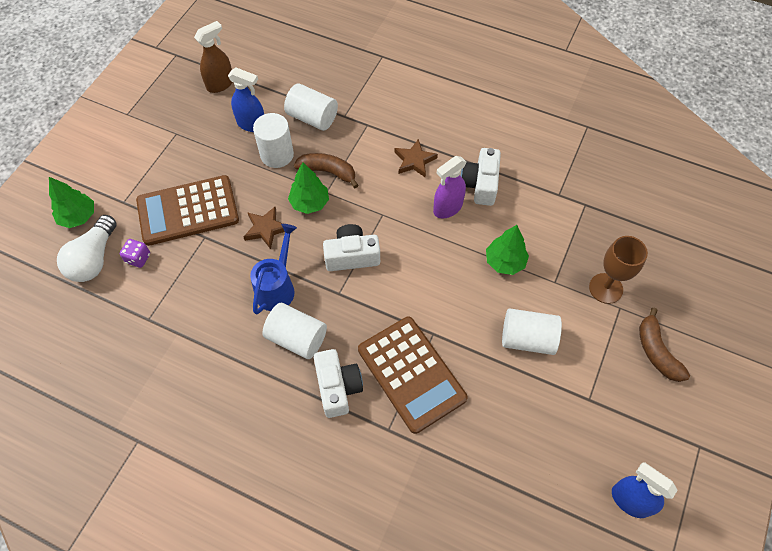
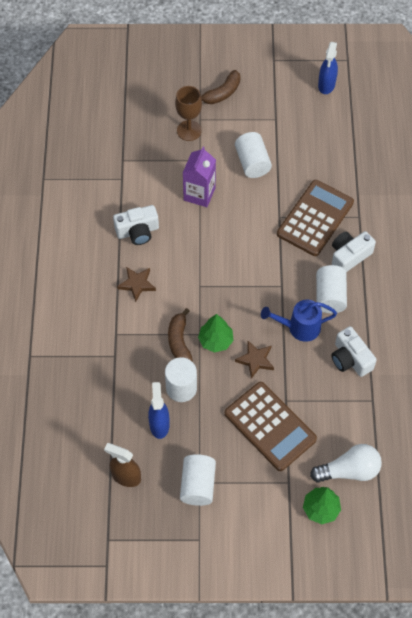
camera: 115 degrees left, 0 degrees up
(138, 258) = (330, 438): purple dice -> none
(312, 118) = (128, 380): white cylinder -> white cylinder (198, 485)
(352, 256) = (247, 291): white camera -> white camera (350, 359)
(447, 208) = (171, 245): purple spray bottle -> none
(505, 262) = (199, 194): green tree -> purple carton

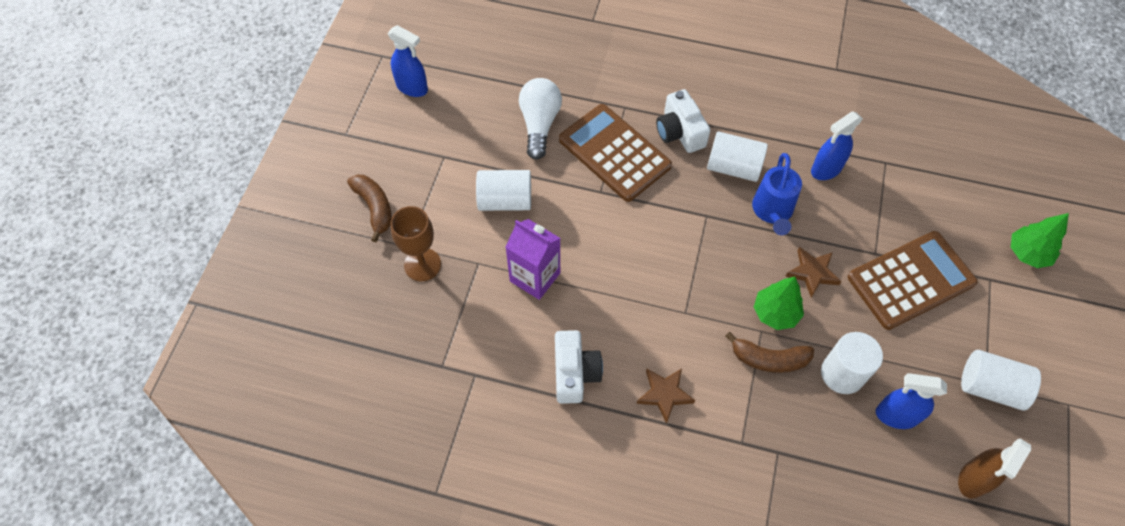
camera: 75 degrees left, 0 degrees up
(349, 470) = (978, 211): white light bulb -> white light bulb (539, 124)
(350, 359) = (826, 169): white camera -> blue spray bottle

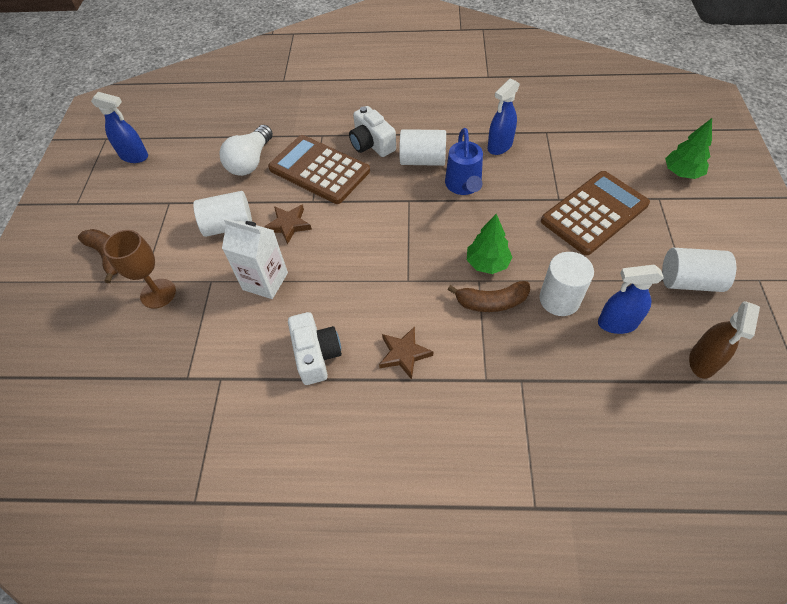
camera: 10 degrees left, 5 degrees down
(535, 277) = (265, 281): purple carton -> white carton
(539, 124) = (250, 161): white light bulb -> white light bulb turned 150 degrees counterclockwise
(812, 273) = (510, 225): brown star -> brown star (288, 225)

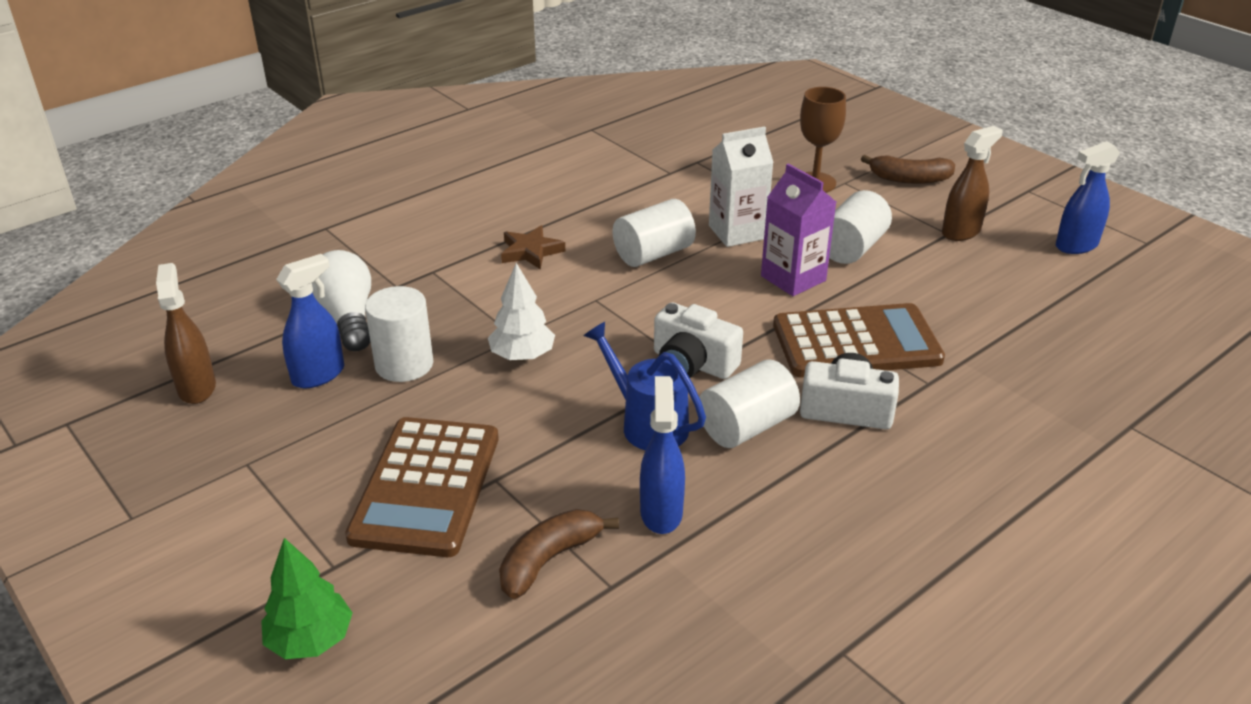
camera: 135 degrees right, 20 degrees down
(161, 199) = (961, 232): none -> brown spray bottle
(250, 161) = (949, 307): white light bulb -> white light bulb (347, 318)
(288, 225) = (793, 278): brown star -> purple carton
(316, 355) = (611, 216): white camera -> white camera (692, 363)
(487, 263) = (522, 356): green tree -> white tree
(491, 302) = (482, 325): brown banana -> brown banana (549, 560)
(689, 281) = (239, 464): white cylinder -> white cylinder (653, 254)

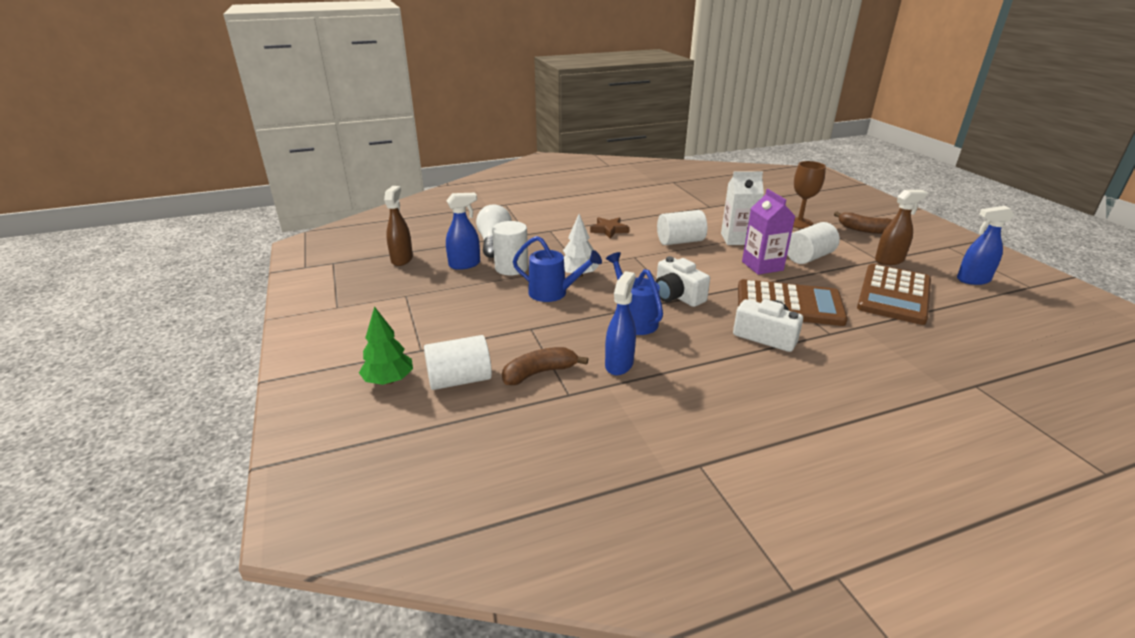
camera: 20 degrees right, 5 degrees down
(426, 486) = (491, 324): brown calculator -> brown calculator (894, 295)
(499, 401) = (554, 293): none -> blue watering can
(746, 427) = (695, 333): white cylinder -> white cylinder (459, 380)

